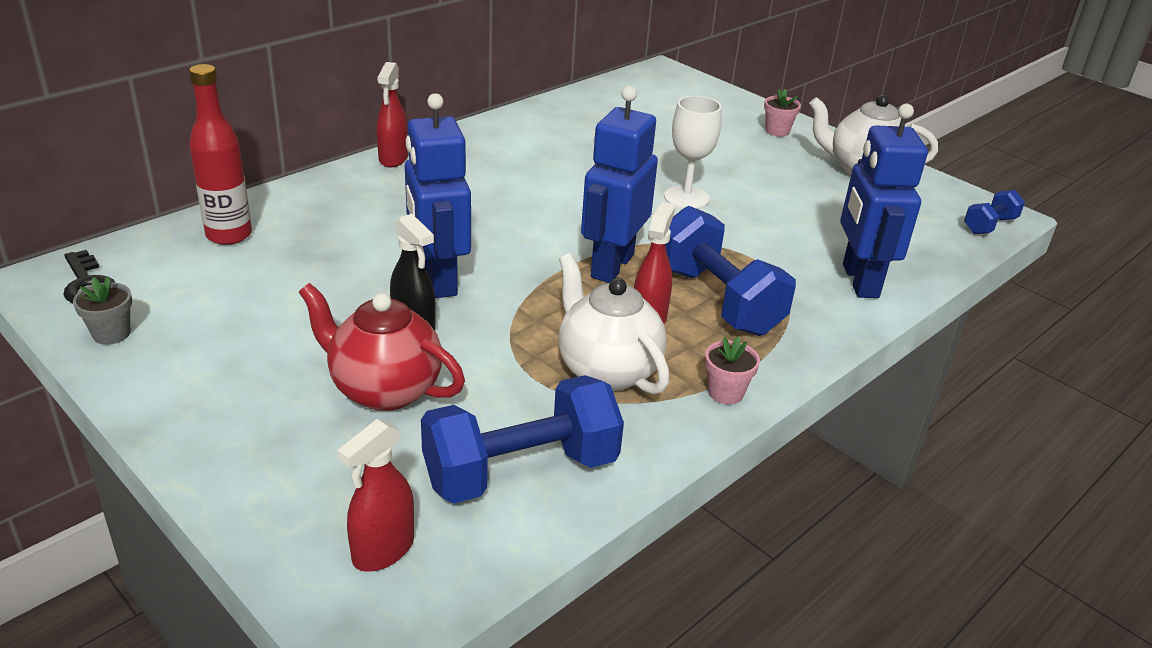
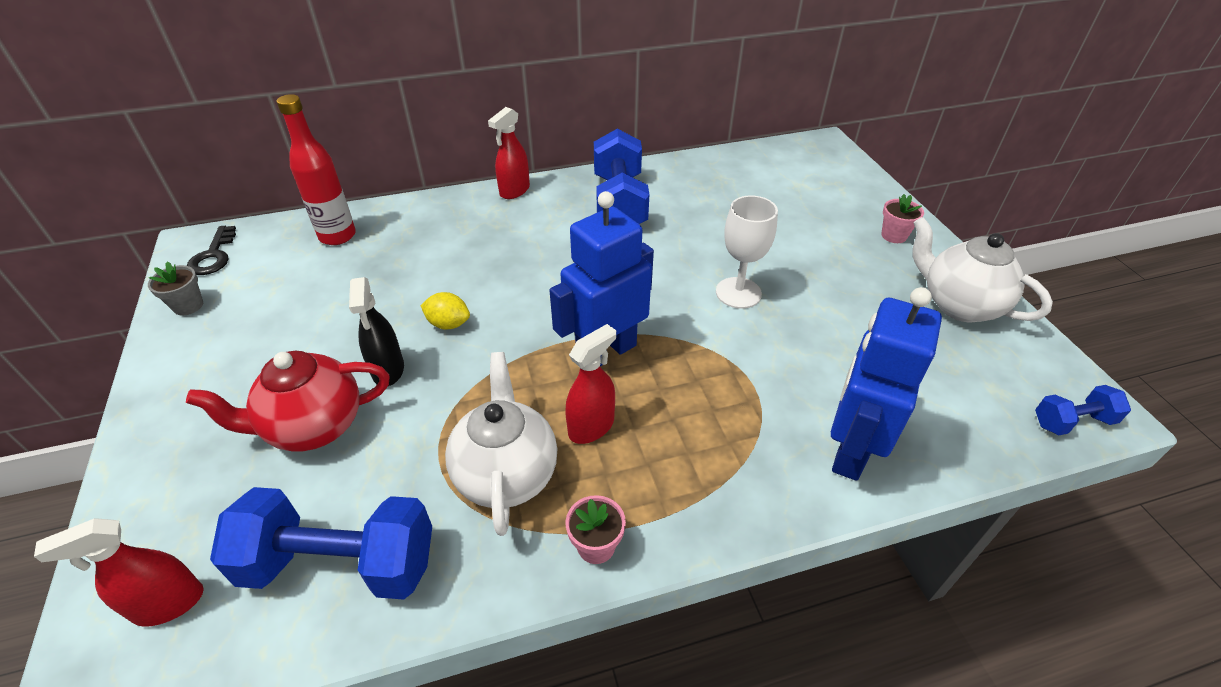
camera: 30 degrees right, 10 degrees up
(384, 389) = (314, 427): red teapot -> red teapot turned 75 degrees counterclockwise
(438, 280) = (448, 324): blue robot -> yellow lemon
(717, 300) = (676, 425): blue dumbbell -> blue dumbbell (619, 203)

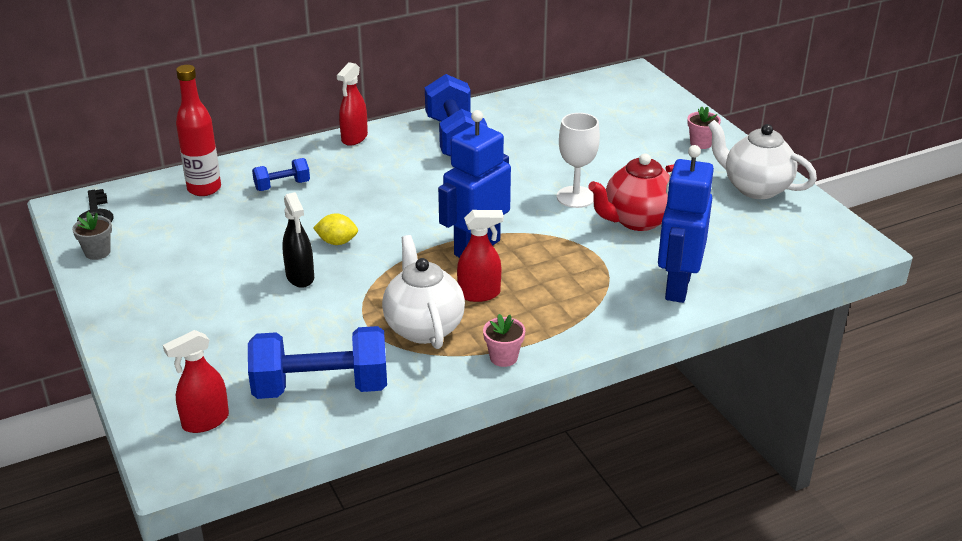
camera: 10 degrees left, 10 degrees down
(314, 427) = (258, 317): red teapot -> red teapot (637, 220)
(591, 426) = (479, 294): red spray bottle -> red spray bottle turned 45 degrees clockwise
(1072, 421) = (838, 253): blue dumbbell -> blue dumbbell (282, 186)

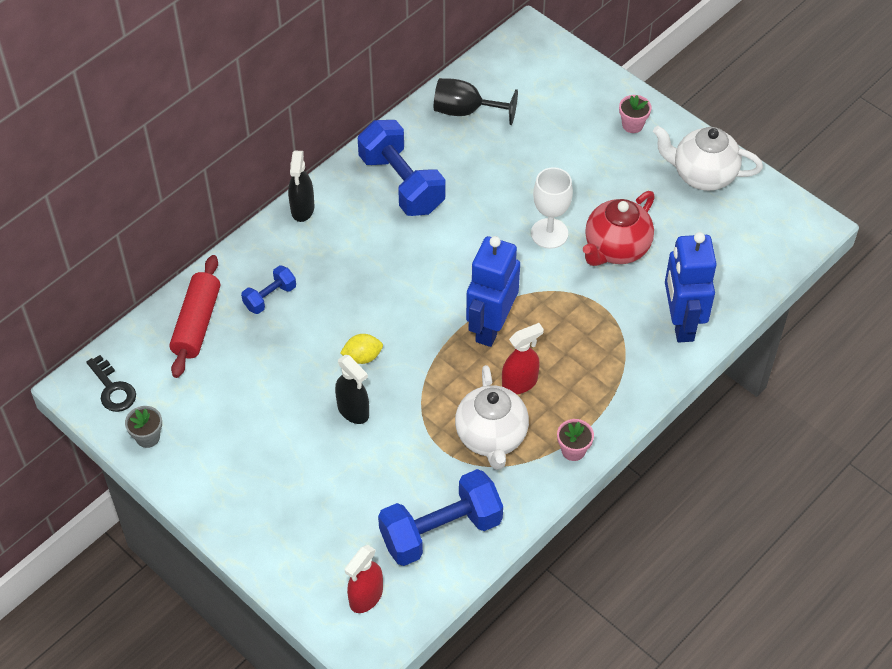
camera: 20 degrees left, 20 degrees up
(204, 189) = (196, 323): red bottle -> red rolling pin
(354, 138) = (302, 209): red spray bottle -> black spray bottle
(423, 327) = (491, 437): white teapot -> white teapot turned 150 degrees counterclockwise
(545, 107) = (466, 111): none -> black goblet

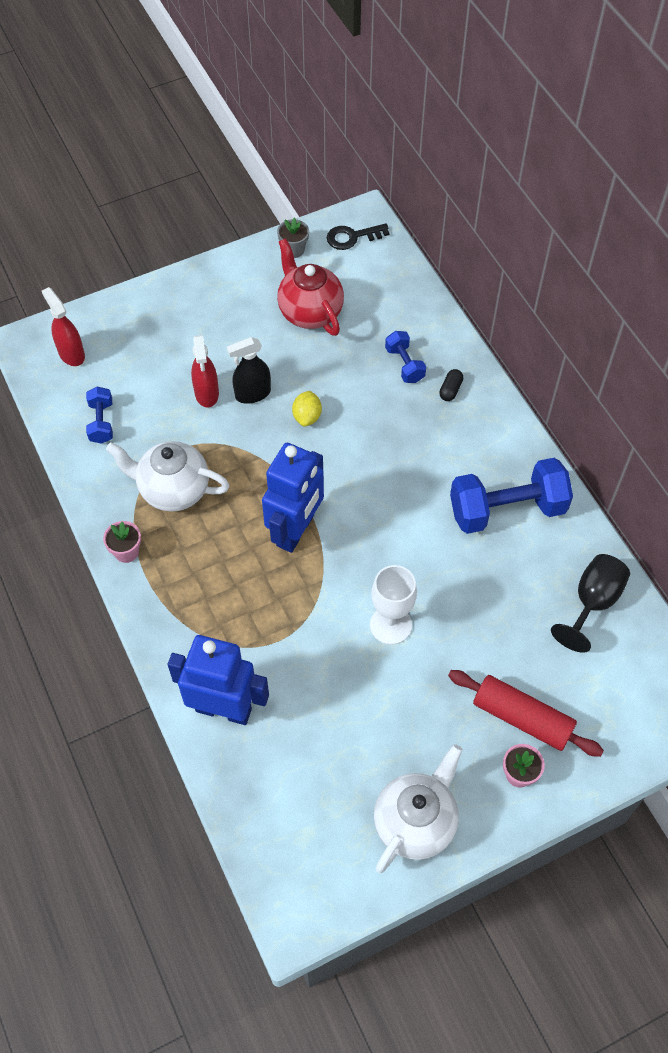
camera: 110 degrees right, 5 degrees up
(196, 323) = (397, 306): red rolling pin -> red rolling pin (522, 718)
(287, 254) = (450, 390): none -> black capsule
(302, 209) = (502, 416): black spray bottle -> none
(441, 531) = (101, 422): blue dumbbell -> blue dumbbell, size x0.50
(491, 326) = (296, 531): blue robot -> blue robot turned 75 degrees clockwise
(520, 383) = (220, 533): red spray bottle -> red spray bottle (207, 393)
(616, 249) = (345, 683): red teapot -> red teapot (309, 312)

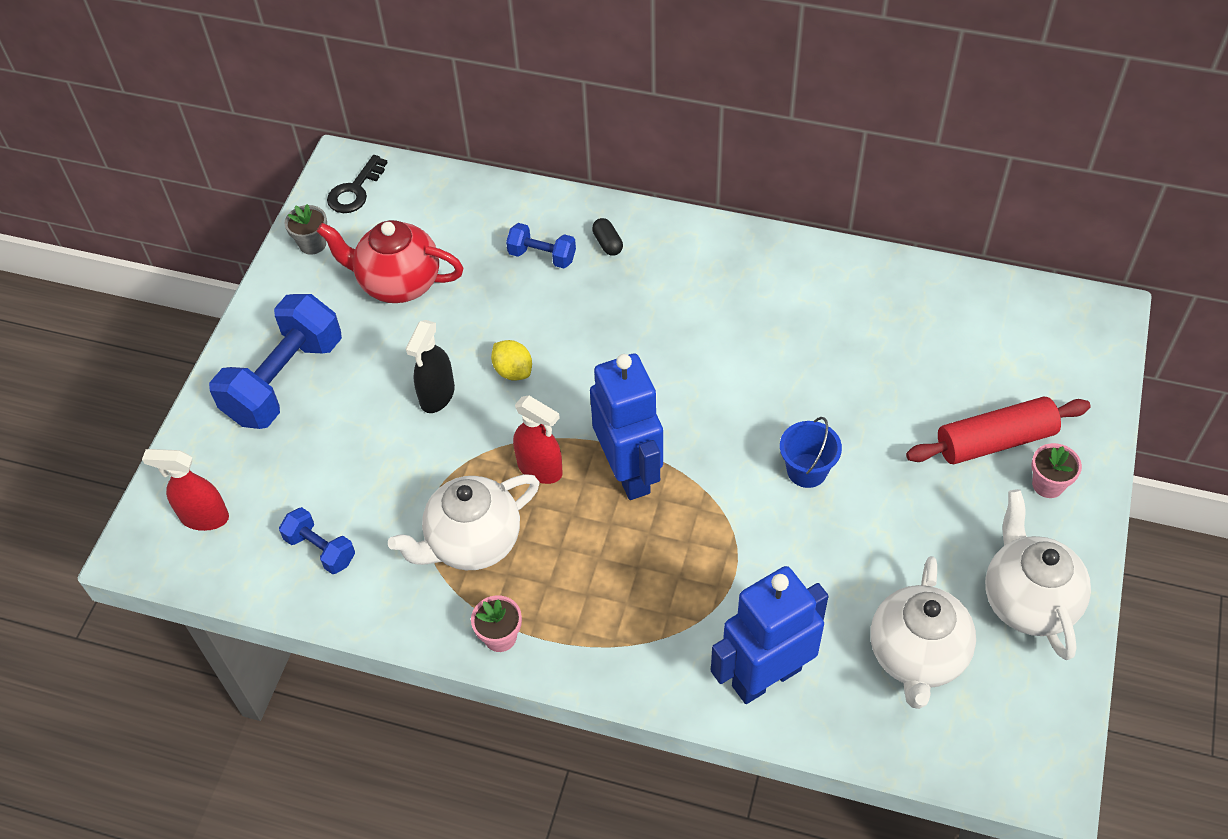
camera: 45 degrees left, 5 degrees down
(207, 393) = (393, 433): red spray bottle -> red spray bottle (540, 469)
(314, 784) = (916, 656): none -> white teapot
(390, 625) = (807, 470): white goblet -> blue bucket
(507, 510) = (776, 296): blue dumbbell -> blue dumbbell (285, 380)
(592, 602) = (929, 306): black goblet -> none

